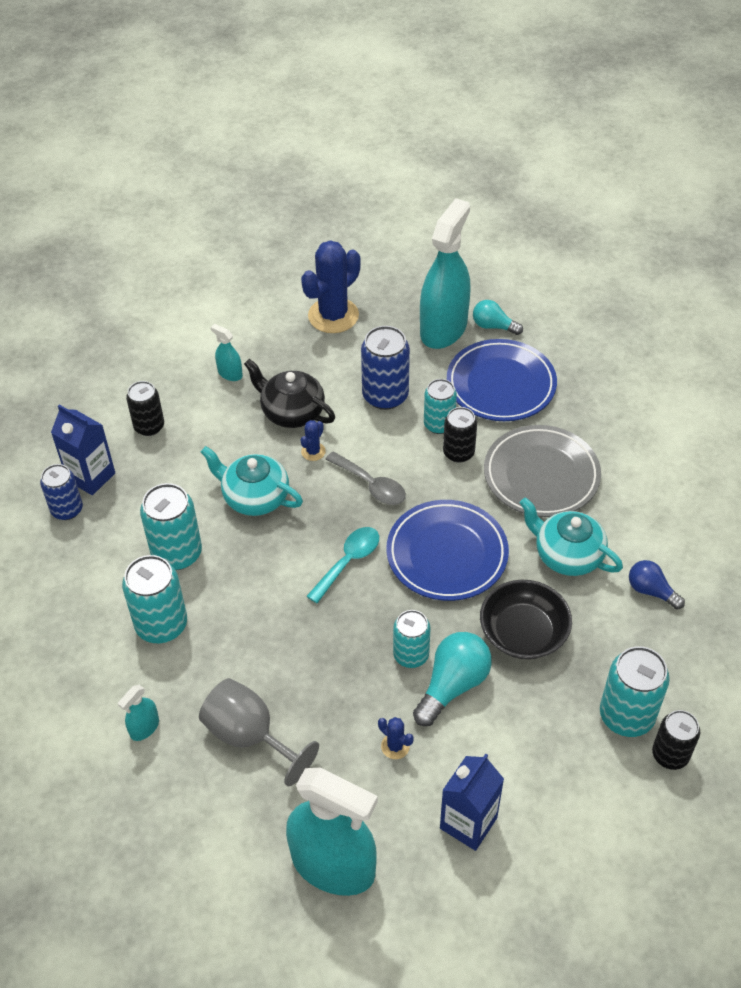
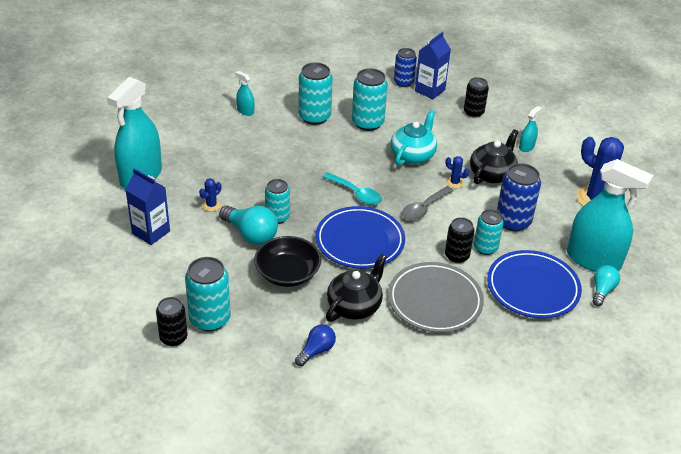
camera: 90 degrees right, 10 degrees down
(250, 736) = (231, 148): grey goblet -> none
(567, 555) = (355, 306): turquoise teapot -> black teapot

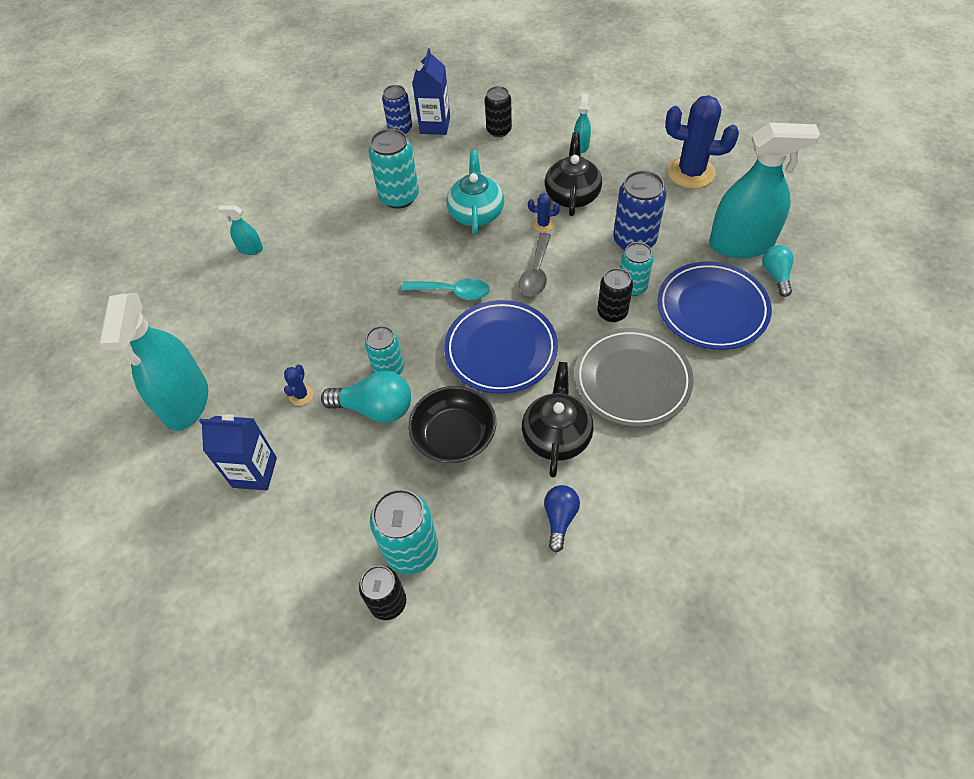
camera: 25 degrees left, 15 degrees up
(314, 117) = (335, 218): turquoise can -> none

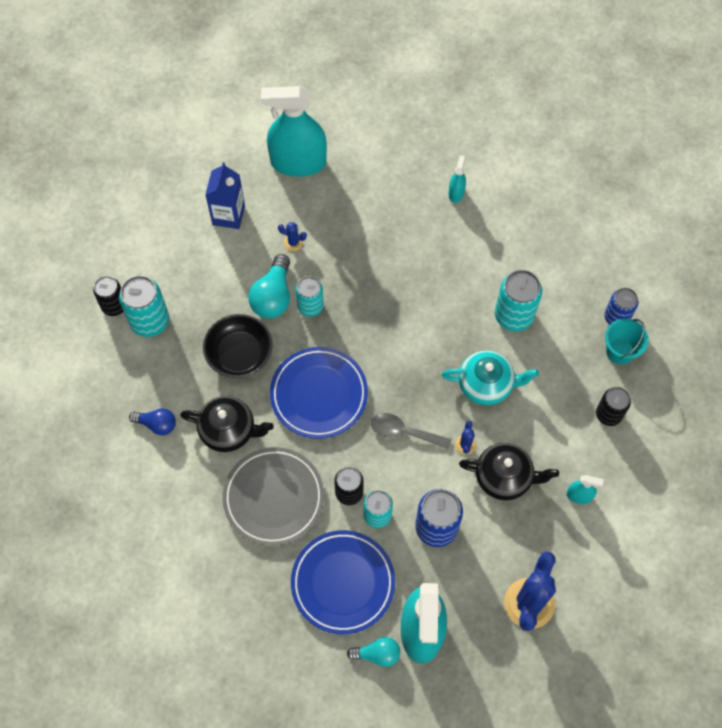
camera: 90 degrees right, 10 degrees up
(435, 125) = (620, 351): blue carton -> turquoise bucket
(452, 292) = (388, 358): turquoise spoon -> none

